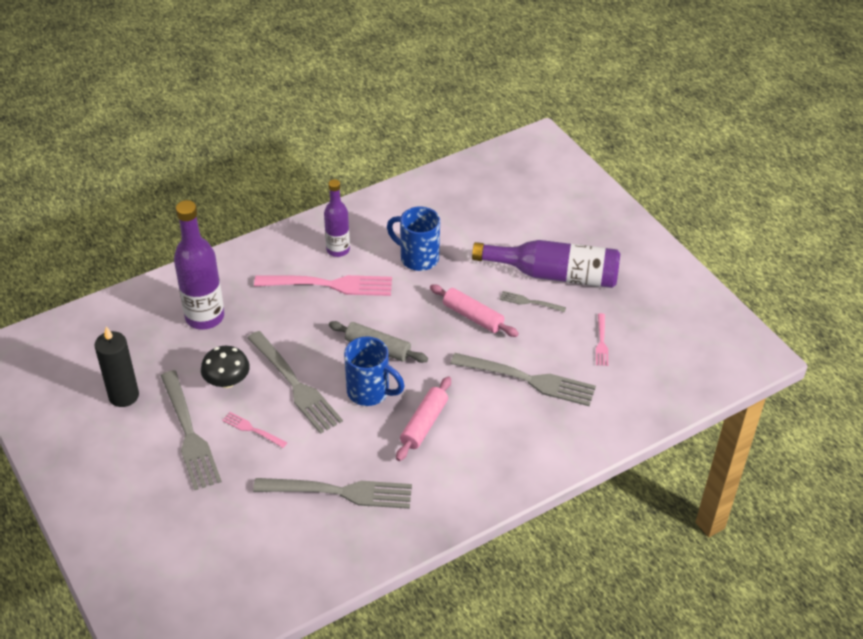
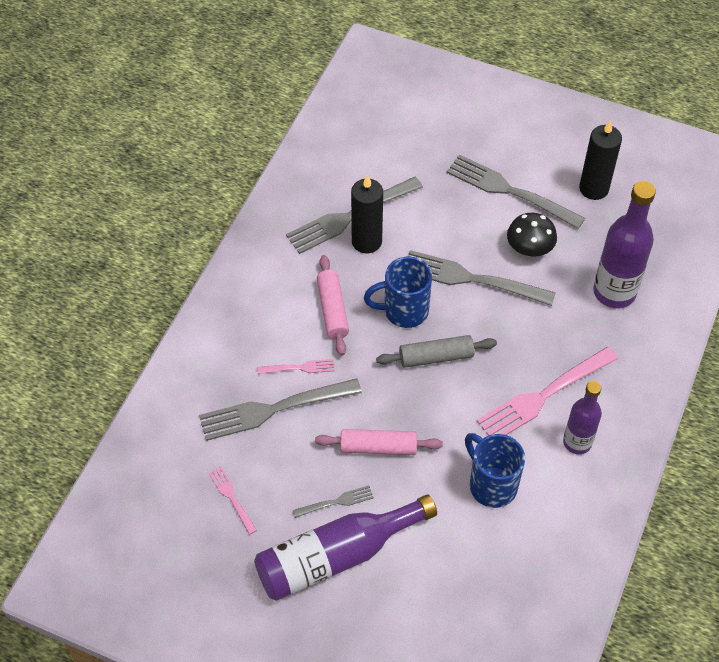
camera: 145 degrees right, 10 degrees up
(252, 429) = (466, 223): pink fork -> pink fork (299, 368)
(347, 462) = (366, 241): none -> black candle
(418, 258) = (491, 485): blue mug -> blue mug turned 120 degrees counterclockwise

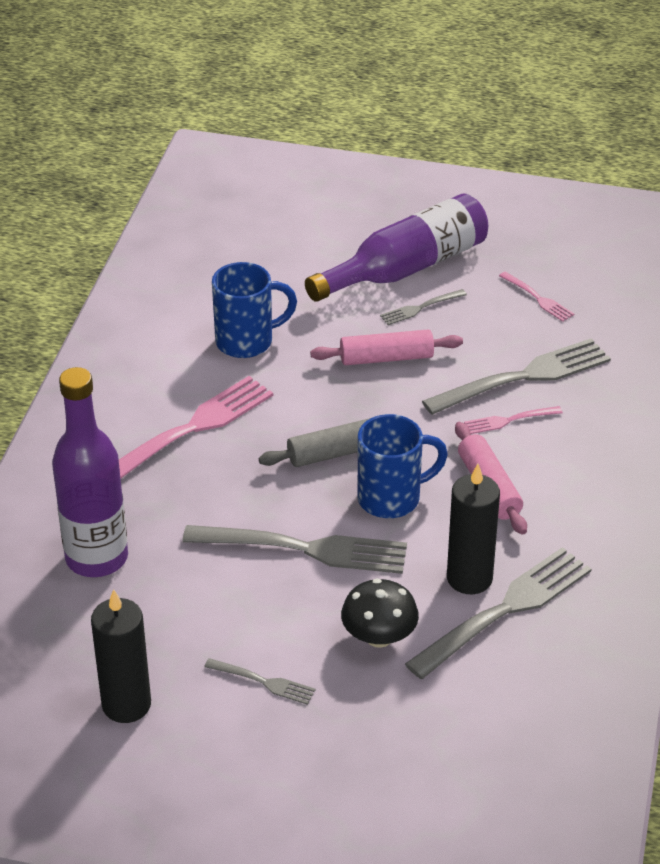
camera: 170 degrees right, 15 degrees down
(491, 485) = (247, 341): blue mug -> blue mug turned 60 degrees counterclockwise
(510, 191) = (263, 682): grey fork -> grey fork, size x0.48
(529, 248) = (224, 600): black mushroom -> black mushroom (379, 636)
(577, 442) = (147, 390): purple bottle -> none

